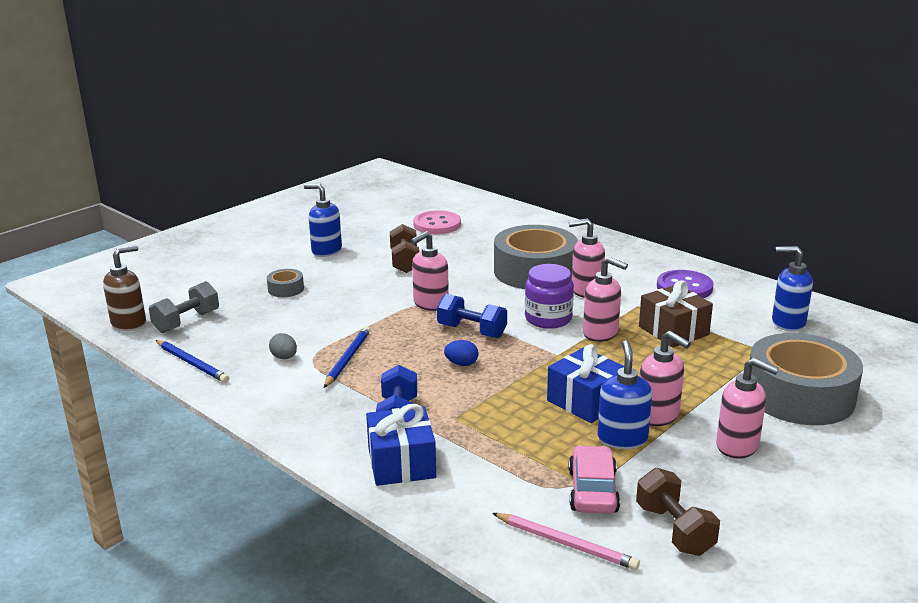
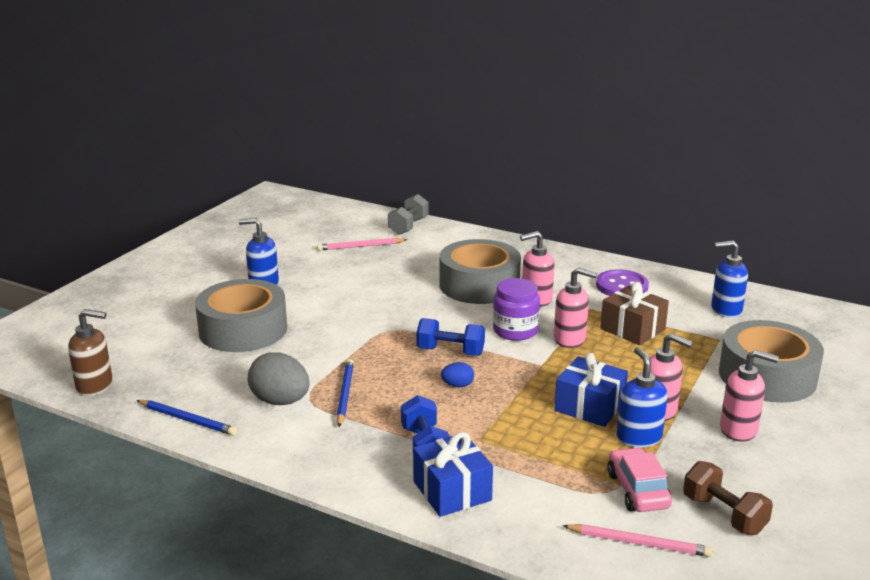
camera: 15 degrees left, 0 degrees up
(129, 323) = (95, 386): brown soap dispenser -> brown soap dispenser turned 60 degrees clockwise
(186, 322) = (157, 376): grey dumbbell -> grey dumbbell (408, 226)
(284, 357) = (280, 401): grey egg -> grey egg, size x2.01
(286, 289) = (243, 330): grey tape -> grey tape, size x2.39
(405, 262) = (349, 288): brown dumbbell -> none
(430, 304) = (396, 329): pink soap dispenser -> none
(437, 224) = (360, 246): pink button -> pink pencil

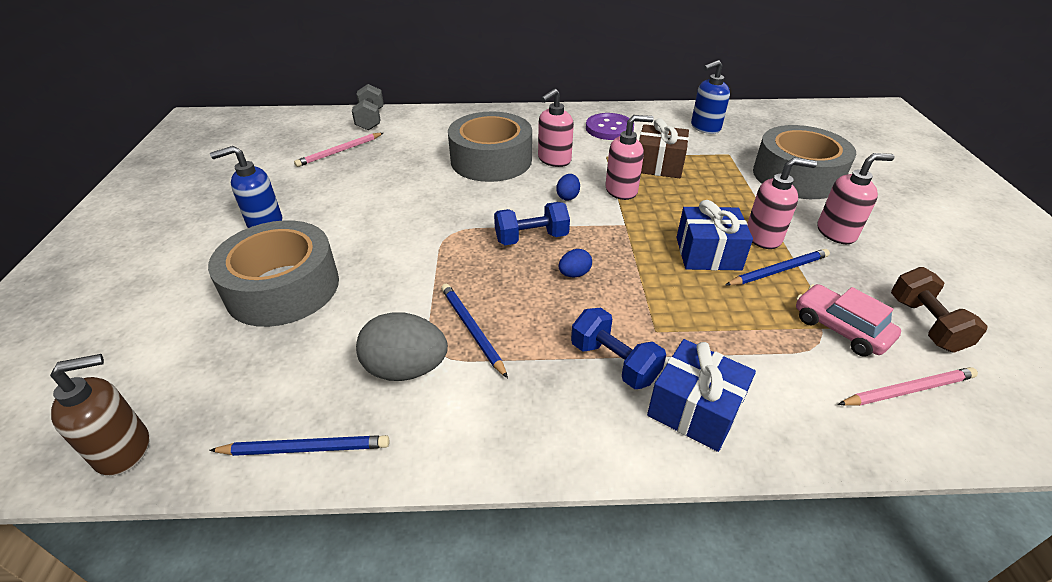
camera: 30 degrees left, 15 degrees up
(515, 331) = (567, 196): purple jar -> blue egg
(638, 437) = (778, 270): blue soap dispenser -> blue pencil
(723, 514) = (925, 324): brown dumbbell -> brown dumbbell turned 60 degrees clockwise

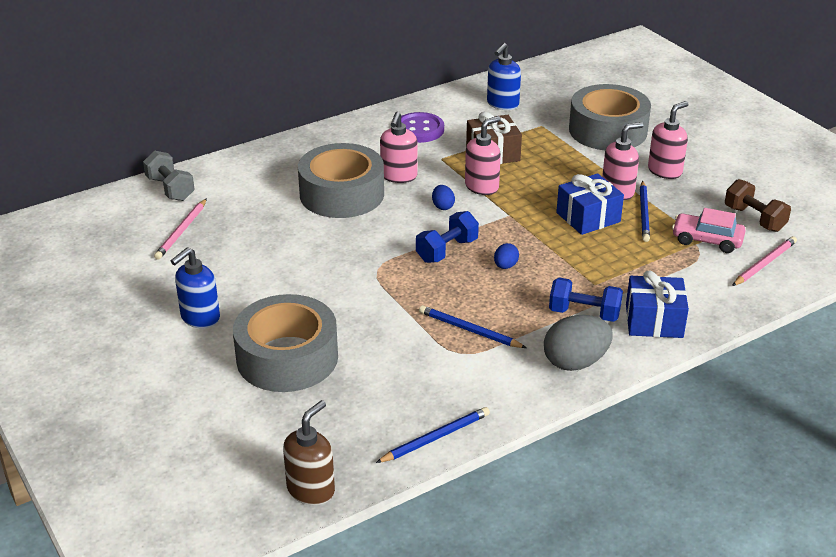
camera: 30 degrees left, 5 degrees down
(406, 369) = (450, 371): grey egg -> grey egg (575, 362)
(778, 270) = (644, 213): blue pencil -> blue pencil turned 150 degrees clockwise

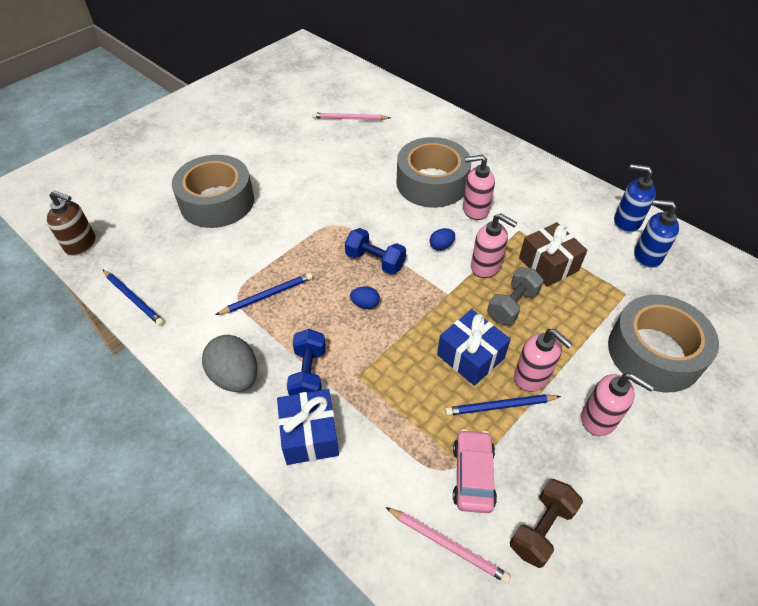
camera: 75 degrees right, 15 degrees up
(170, 189) = (399, 100): grey dumbbell -> grey dumbbell (512, 305)
(200, 318) = (253, 152): blue soap dispenser -> blue soap dispenser (626, 222)
(419, 129) = (559, 207): purple button -> none
(469, 330) = (267, 295): blue pencil -> blue pencil turned 45 degrees clockwise

